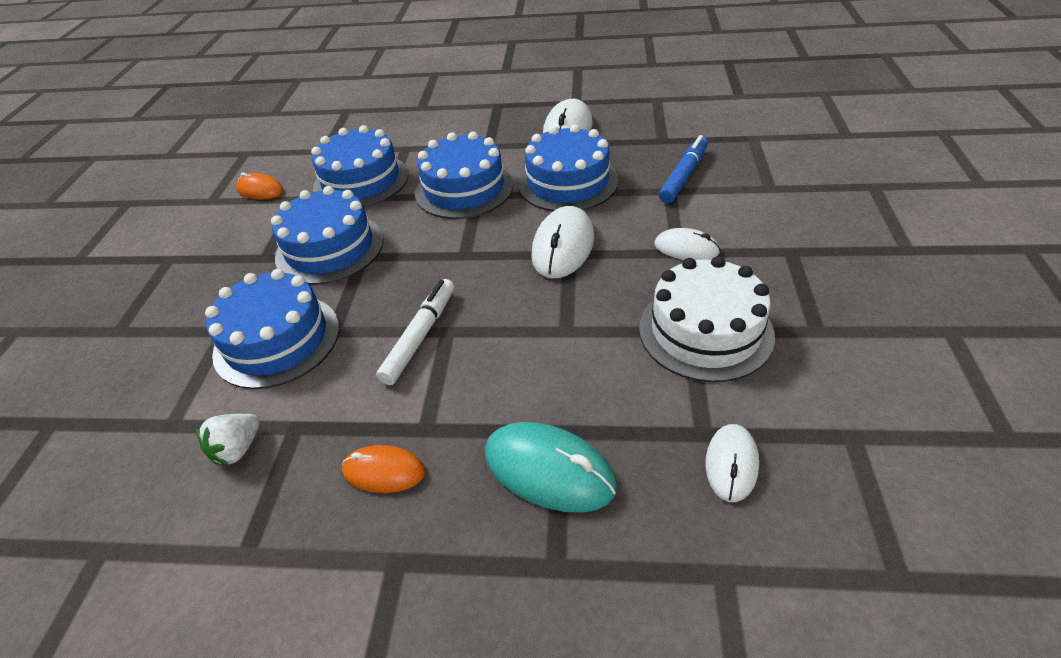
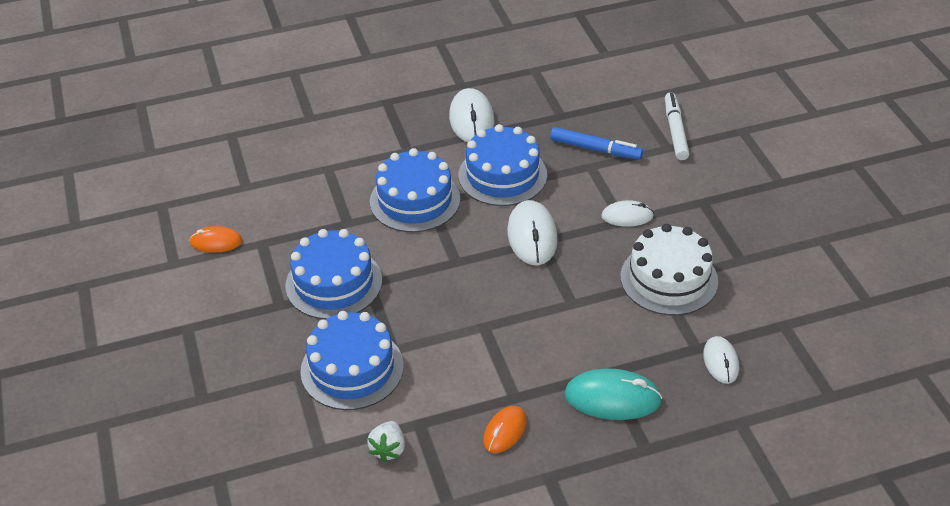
camera: 25 degrees left, 0 degrees up
(361, 181) = (311, 212): blue cake -> none
(384, 471) = (505, 431): orange mouse -> orange mouse turned 45 degrees counterclockwise
(420, 336) = (465, 336): white marker -> white marker (675, 131)
(683, 175) = (595, 149): blue marker -> blue marker turned 105 degrees clockwise

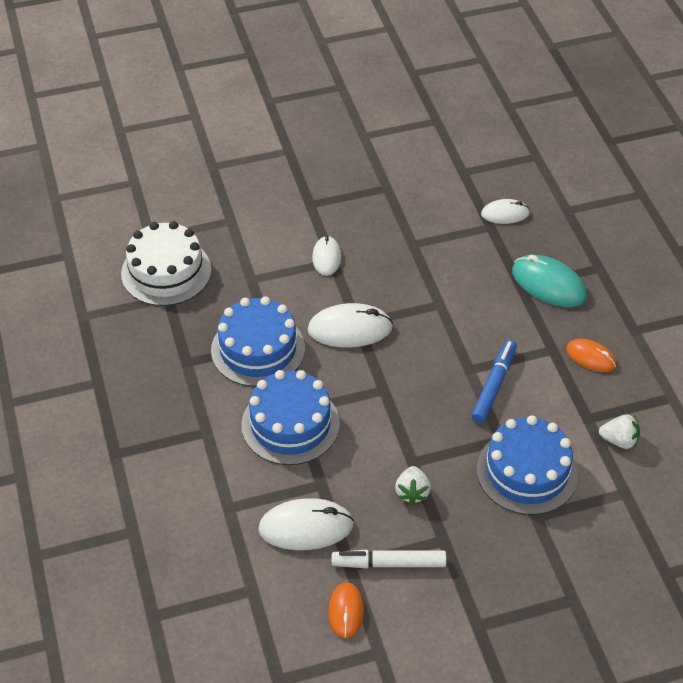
camera: 90 degrees left, 5 degrees up
(334, 283) = (412, 492): blue cake -> white strawberry
(471, 119) = (162, 373): white mouse -> white mouse (306, 527)
(595, 149) = (226, 273): blue marker -> blue marker (494, 385)
(612, 398) = (548, 284): turquoise mouse -> turquoise mouse turned 60 degrees counterclockwise
(669, 279) = (409, 236): white cake -> white cake (166, 272)
(675, 131) = (206, 212): white marker -> white marker (389, 563)

